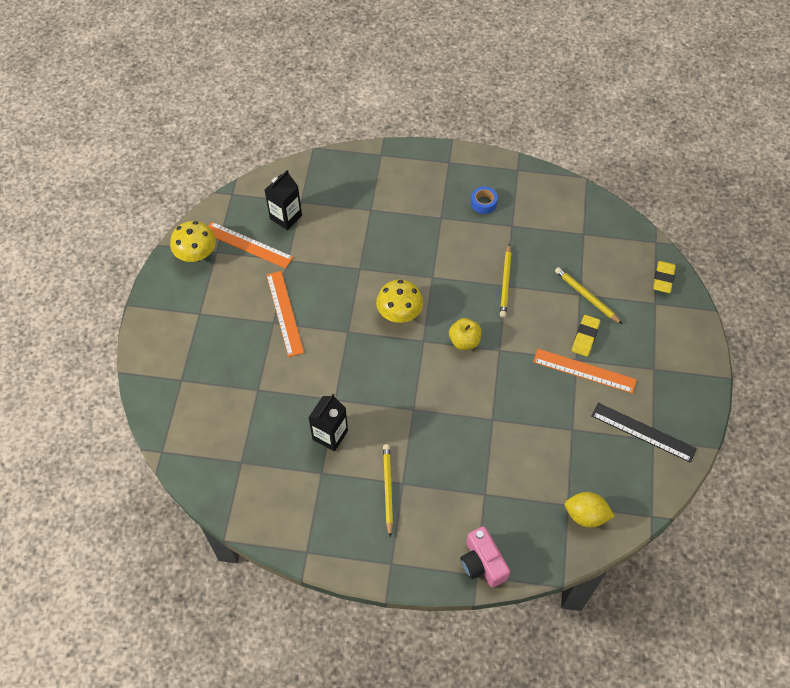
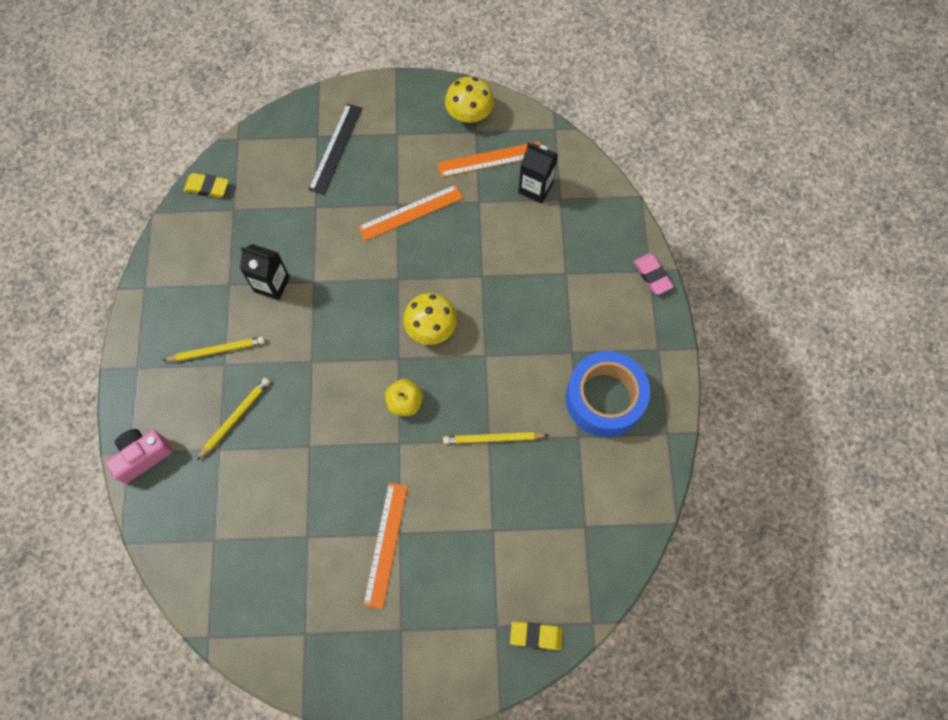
camera: 80 degrees right, 10 degrees up
(248, 245) = (490, 159): orange ruler -> orange ruler turned 60 degrees clockwise
(385, 153) = (652, 275): none -> pink eraser
(483, 203) = (604, 398): blue tape -> blue tape, size x2.44
(585, 337) = (432, 541): yellow eraser -> yellow eraser (207, 187)
(586, 296) = (491, 538): yellow pencil -> yellow pencil (235, 418)
(586, 515) = (203, 561): yellow lemon -> none
(643, 432) = (313, 621): black ruler -> black ruler (336, 148)

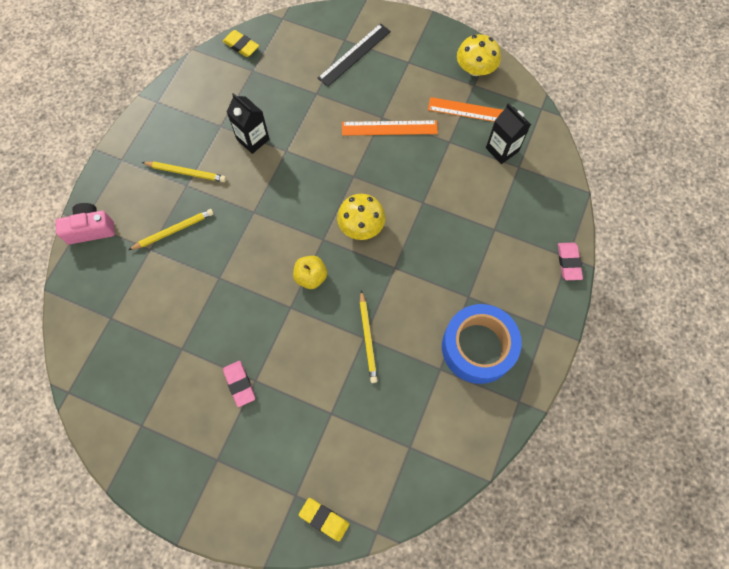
camera: 25 degrees right, 0 degrees up
(386, 544) = (239, 384): orange ruler -> pink eraser
(493, 439) = (368, 338): yellow pencil -> yellow pencil turned 120 degrees counterclockwise

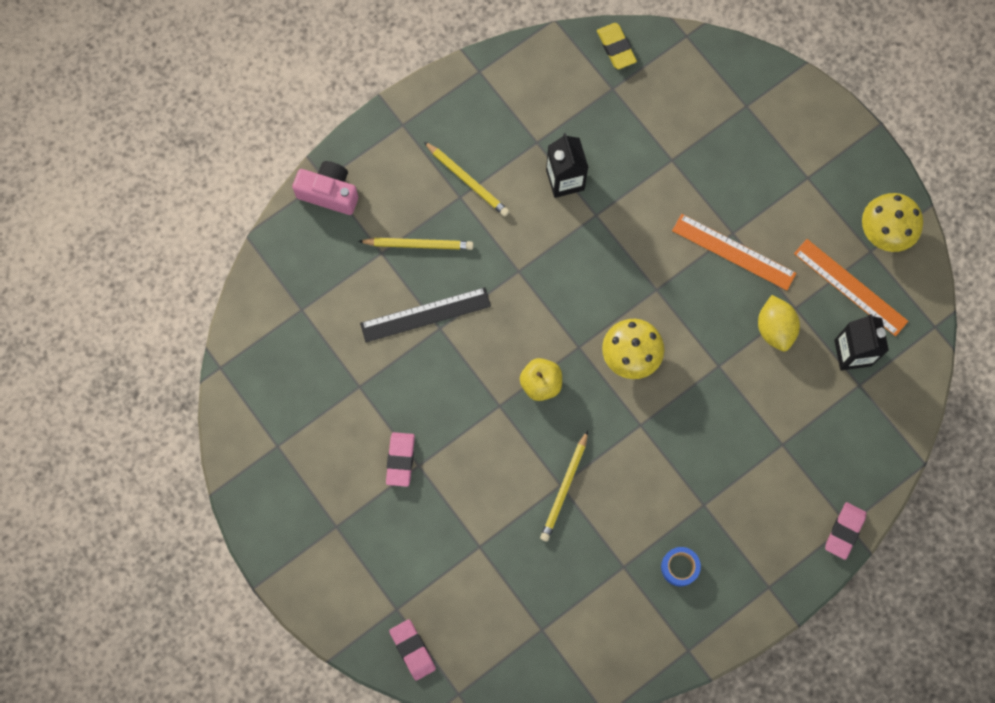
camera: 30 degrees right, 5 degrees up
(324, 519) = (412, 650): yellow eraser -> pink eraser
(354, 55) = (747, 132): black ruler -> black ruler (425, 315)
(444, 160) = (775, 328): none -> yellow lemon
(478, 347) = (679, 567): blue tape -> blue tape, size x0.41

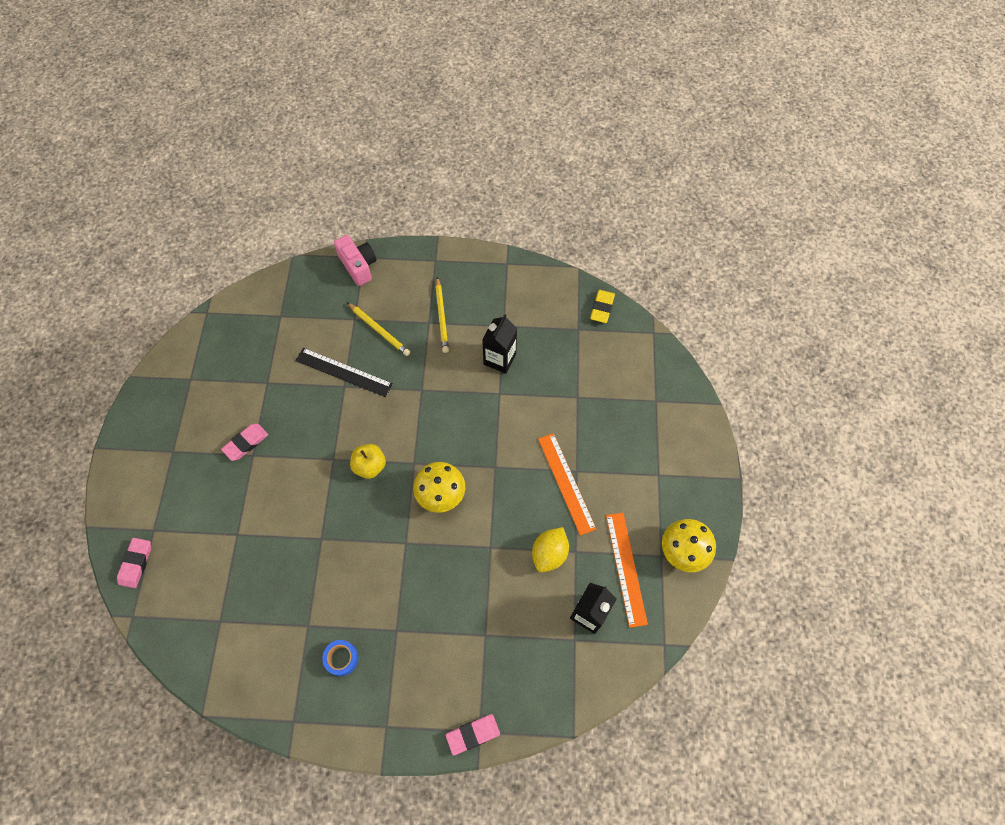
camera: 40 degrees right, 10 degrees down
(564, 488) = (321, 542): yellow pencil -> none

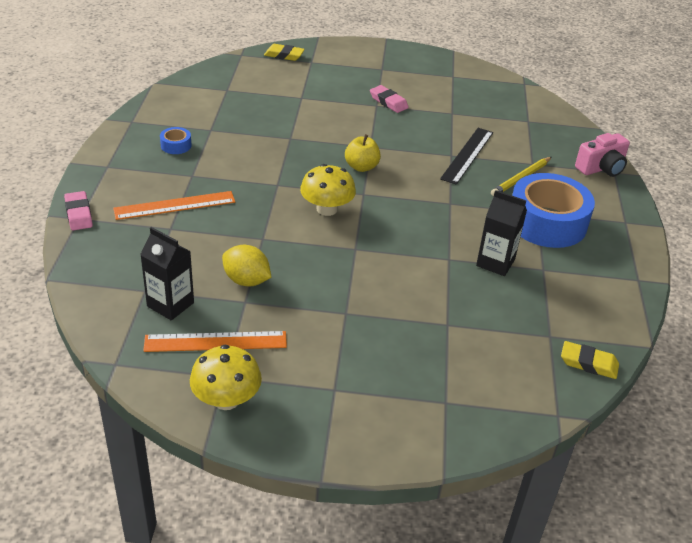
camera: 90 degrees right, 25 degrees down
(136, 563) = (284, 55): pink eraser -> yellow eraser
(442, 317) = (547, 222): yellow pencil -> blue tape
(566, 483) = (331, 302): orange ruler -> orange ruler (175, 205)

